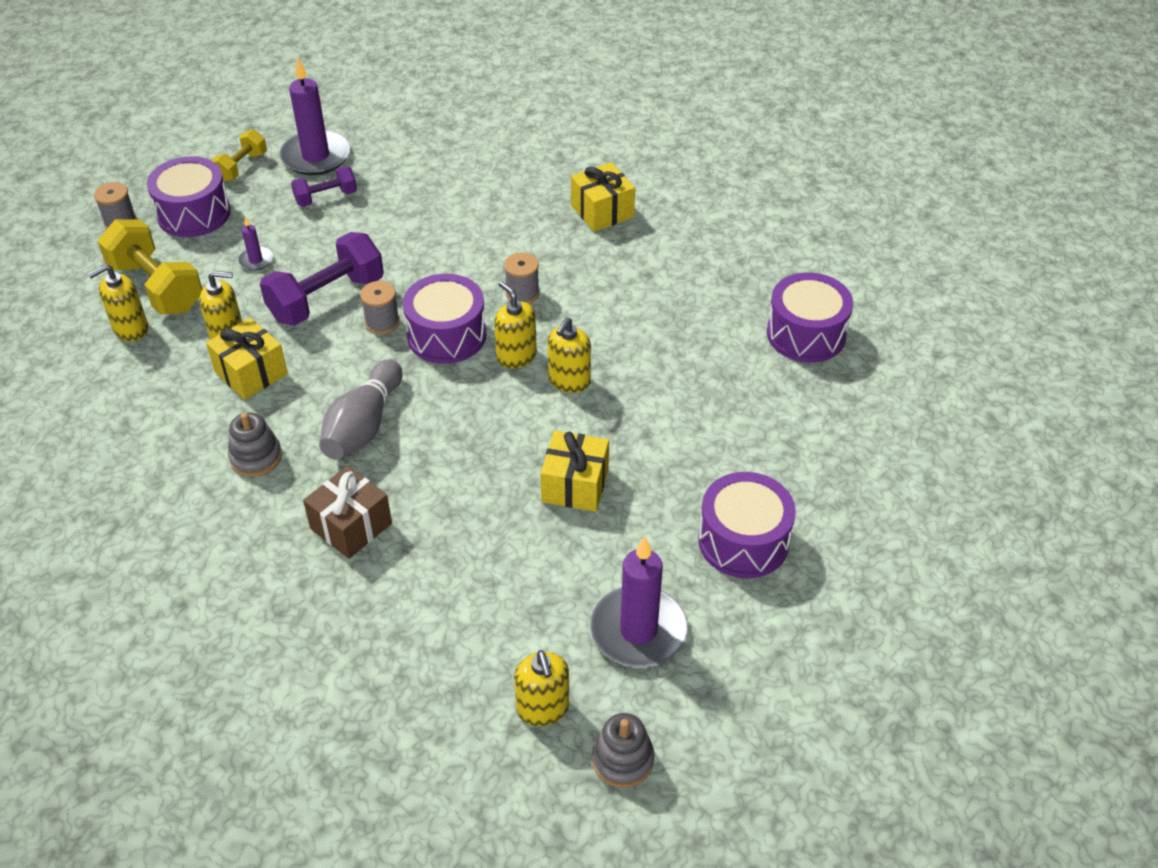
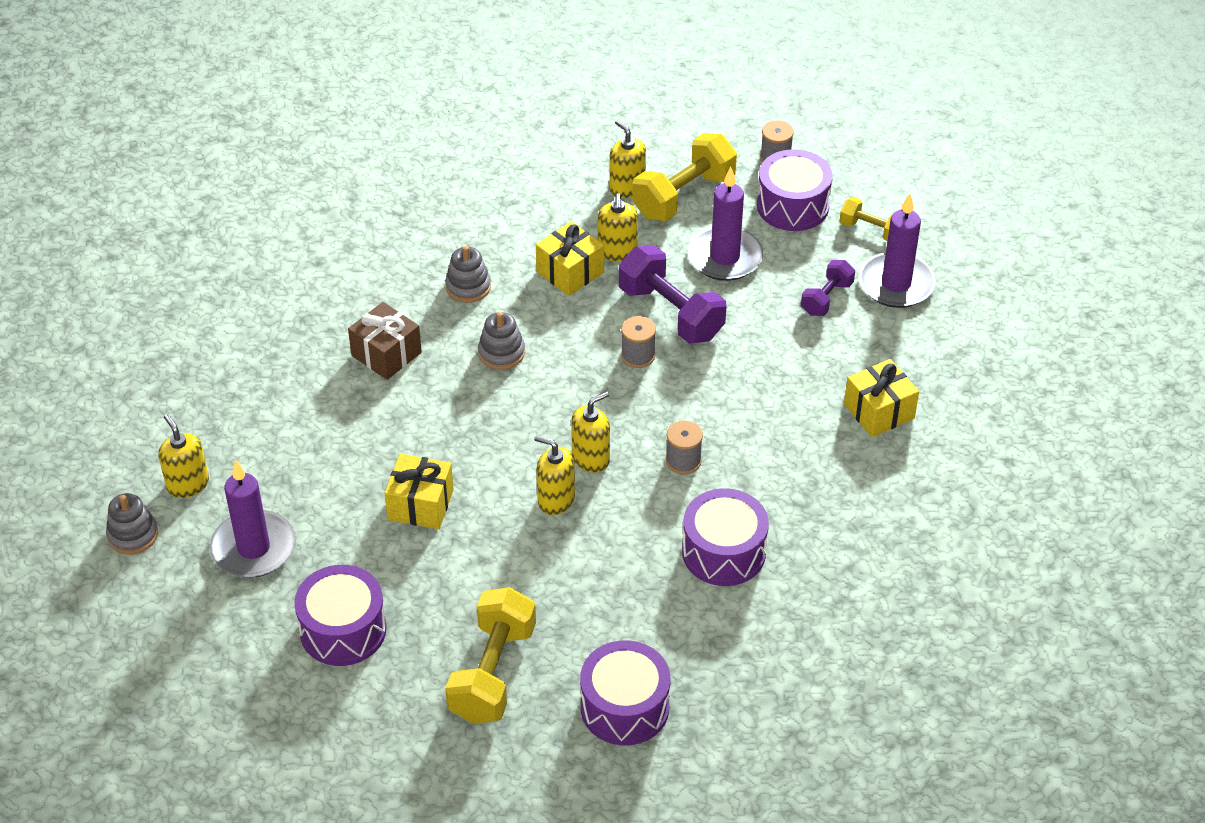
camera: 90 degrees right, 0 degrees up
(256, 260) = (725, 257): purple candle -> purple candle, size x2.19
(326, 198) = (826, 298): purple dumbbell -> purple dumbbell turned 60 degrees clockwise
(363, 426) = (501, 353): grey bowling pin -> grey stacking toy
(446, 335) = (620, 404): purple drum -> purple drum (723, 552)
(543, 708) = (188, 484): yellow soap dispenser -> yellow soap dispenser turned 75 degrees clockwise
(602, 211) = (824, 528): yellow gift -> yellow gift (879, 411)
(781, 422) = (492, 673): none -> yellow dumbbell

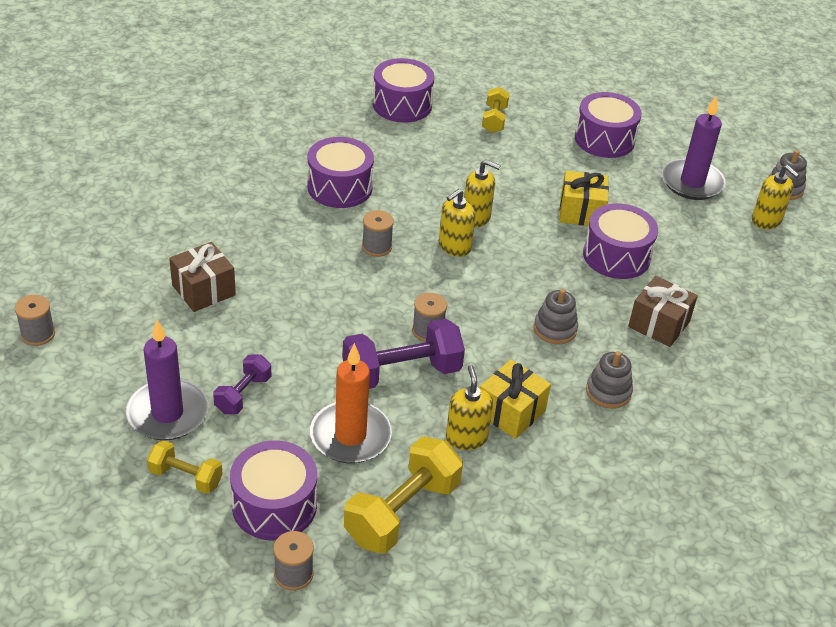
camera: 170 degrees right, 5 degrees down
(400, 440) = (616, 256): none -> purple drum
(492, 673) = (494, 120): yellow dumbbell -> yellow dumbbell, size x0.56
(627, 188) = (469, 520): yellow soap dispenser -> none
(671, 313) = (401, 373): purple dumbbell -> purple dumbbell turned 60 degrees counterclockwise
(725, 257) = (350, 436): purple candle -> orange candle
(879, 411) = (203, 290): yellow gift -> brown gift
(1041, 367) = (38, 334): none -> grey spool

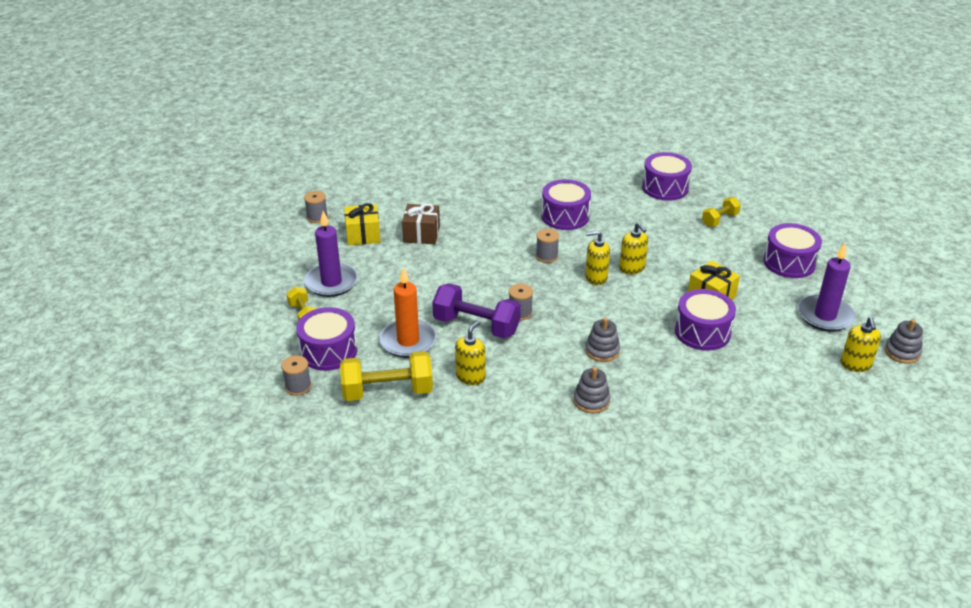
camera: 45 degrees right, 5 degrees down
(243, 394) = (378, 293): purple dumbbell -> none
(511, 412) = (514, 378): yellow gift -> yellow gift (363, 235)
(659, 324) = (679, 383): brown gift -> none

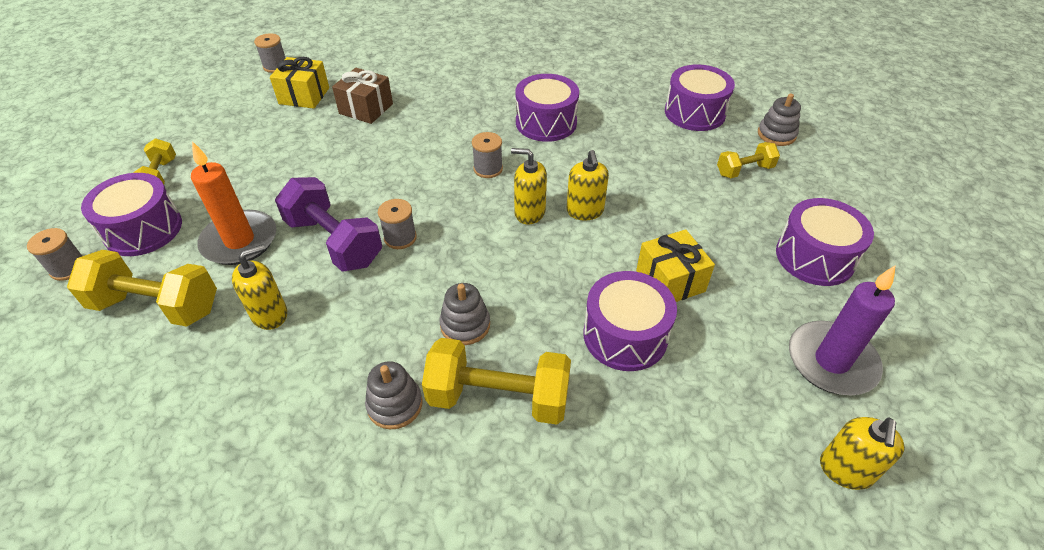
camera: 20 degrees right, 10 degrees up
(331, 282) = (223, 143): purple candle -> none
(650, 381) = (498, 397): none -> yellow dumbbell
(902, 352) = (941, 471): grey stacking toy -> grey stacking toy (776, 134)

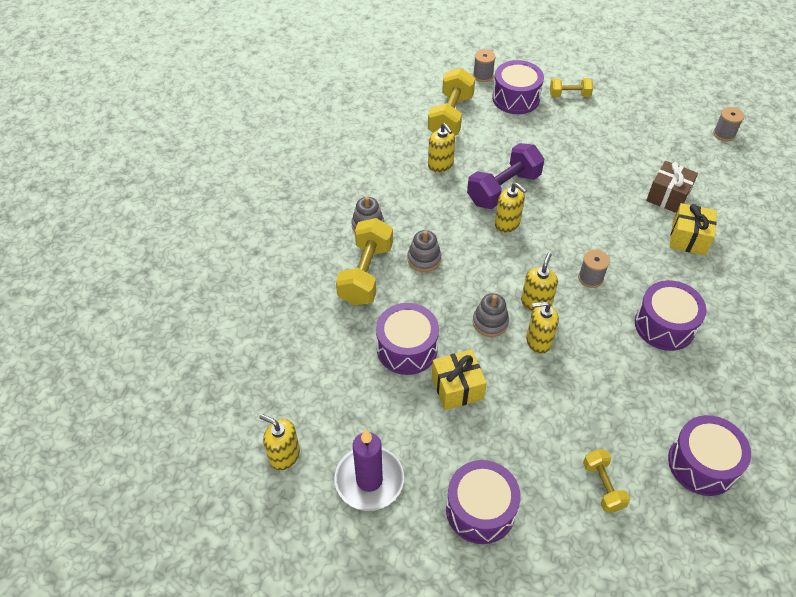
camera: 95 degrees right, 5 degrees up
(240, 241) = (505, 143): orange candle -> none
(304, 96) = (681, 156): yellow gift -> yellow gift (688, 238)
(400, 238) = (507, 223): grey spool -> yellow soap dispenser
(776, 134) = (670, 539): grey stacking toy -> grey stacking toy (490, 322)

